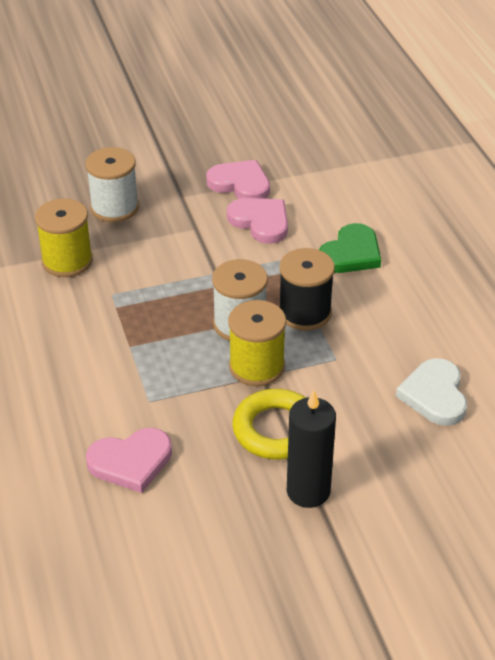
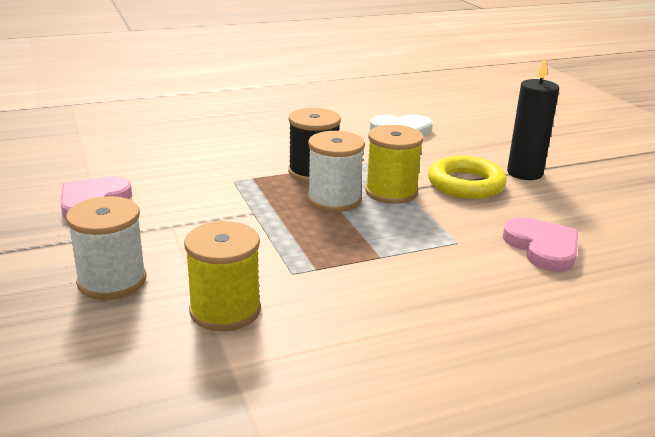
camera: 95 degrees left, 15 degrees down
(260, 222) = (169, 191): pink heart -> none
(351, 253) = (228, 153): green heart -> none

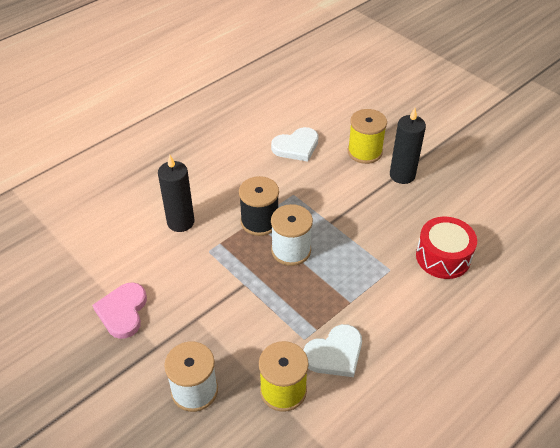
camera: 20 degrees left, 20 degrees up
(221, 155) = (180, 222): none -> black candle
(324, 296) = (335, 354): none -> white heart
(391, 192) = (324, 228): yellow spool -> yellow spool (364, 152)
(465, 184) = (369, 201): yellow ring -> none
(542, 247) = (443, 257): pink heart -> red drum

